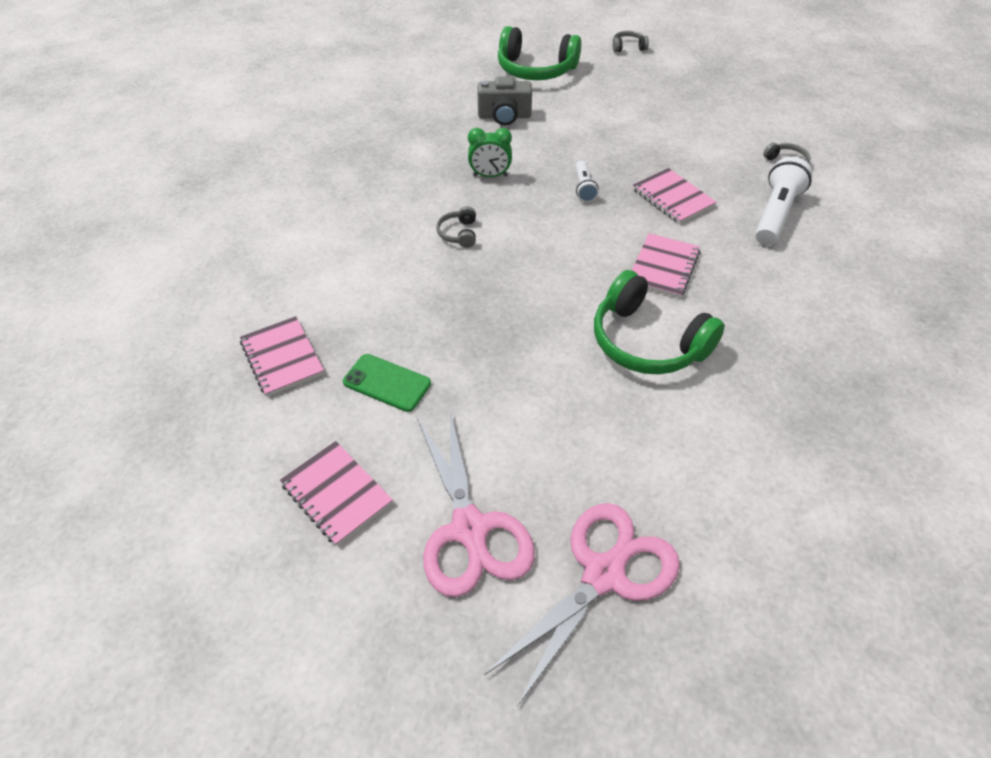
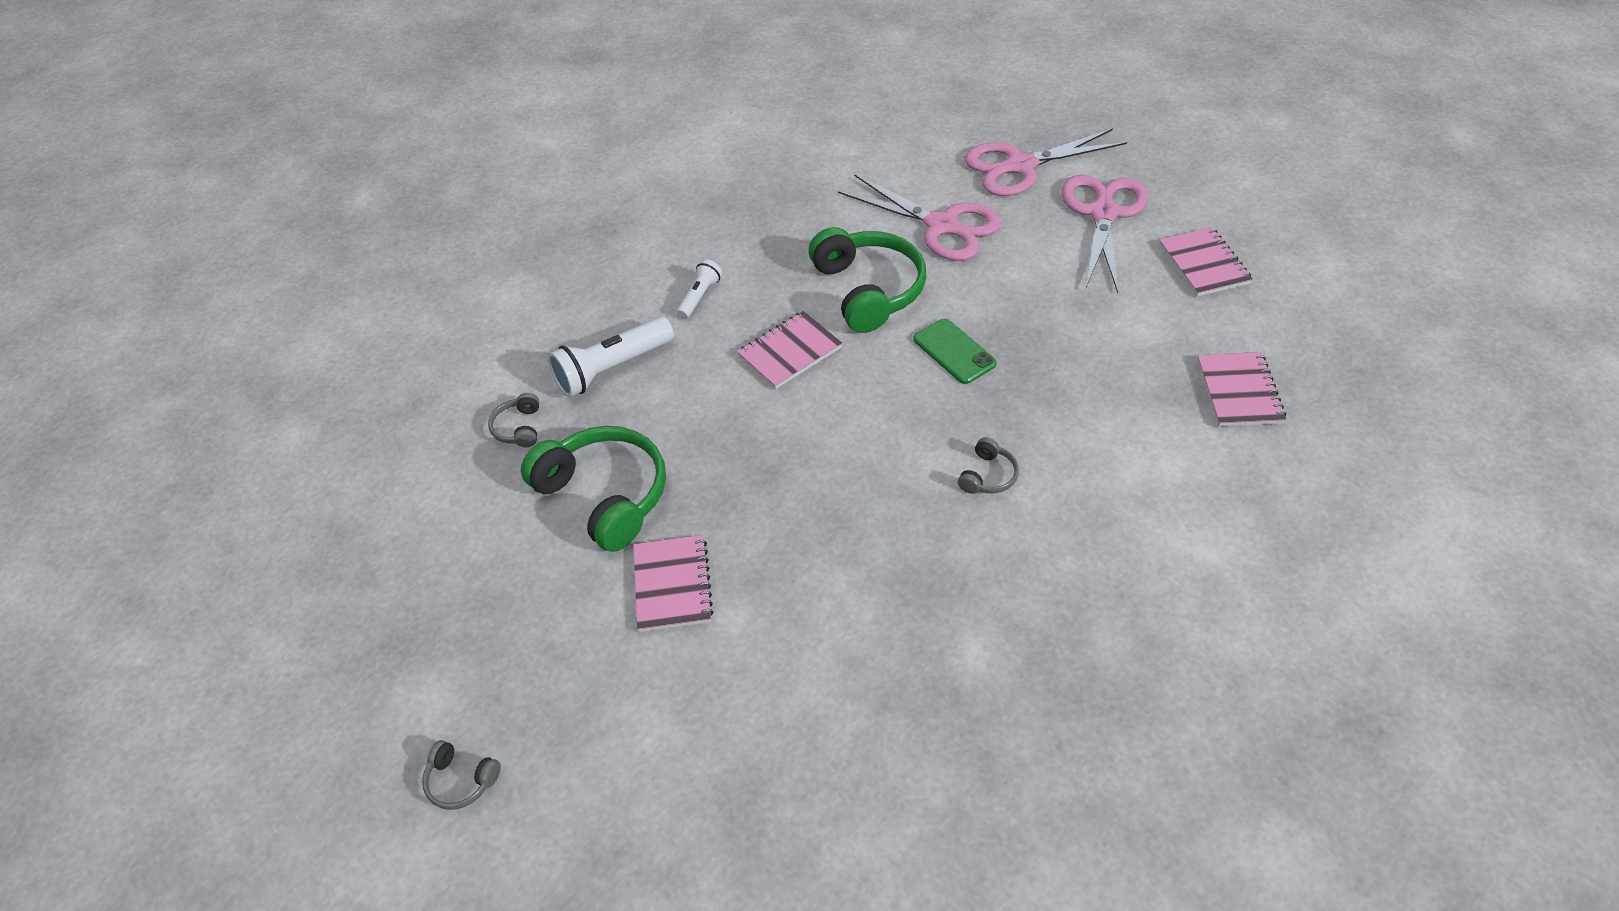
camera: 150 degrees left, 0 degrees up
(387, 383) = (1135, 333): green phone -> green phone (954, 351)
(490, 176) = (898, 555): green clock -> none
(504, 116) = (804, 676): grey camera -> none
(536, 69) = (670, 787): green headphones -> green headphones (604, 496)
(584, 188) = (791, 486): white flashlight -> white flashlight (699, 297)
(634, 441) = (941, 225): none -> pink scissors
(672, 198) = (699, 431): pink notebook -> pink notebook (672, 585)

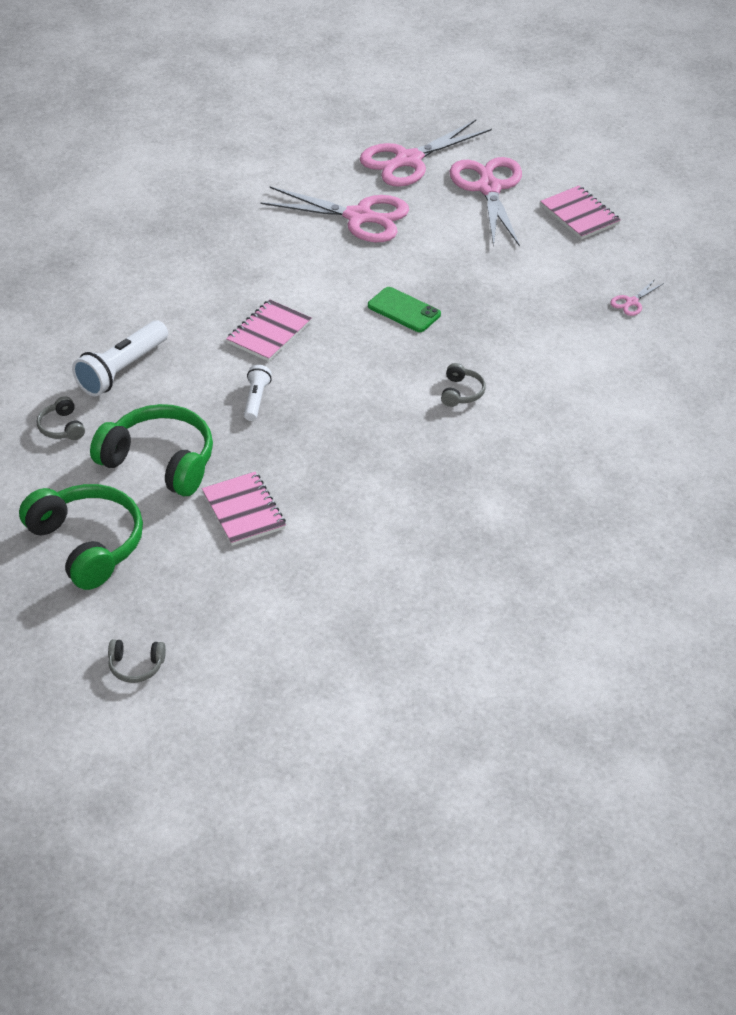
camera: 20 degrees left, 5 degrees down
(699, 297) = (173, 303): white flashlight -> white flashlight (256, 399)
(868, 290) = (316, 276): green headphones -> green headphones (87, 544)
(1239, 392) = (632, 302): pink notebook -> pink scissors

